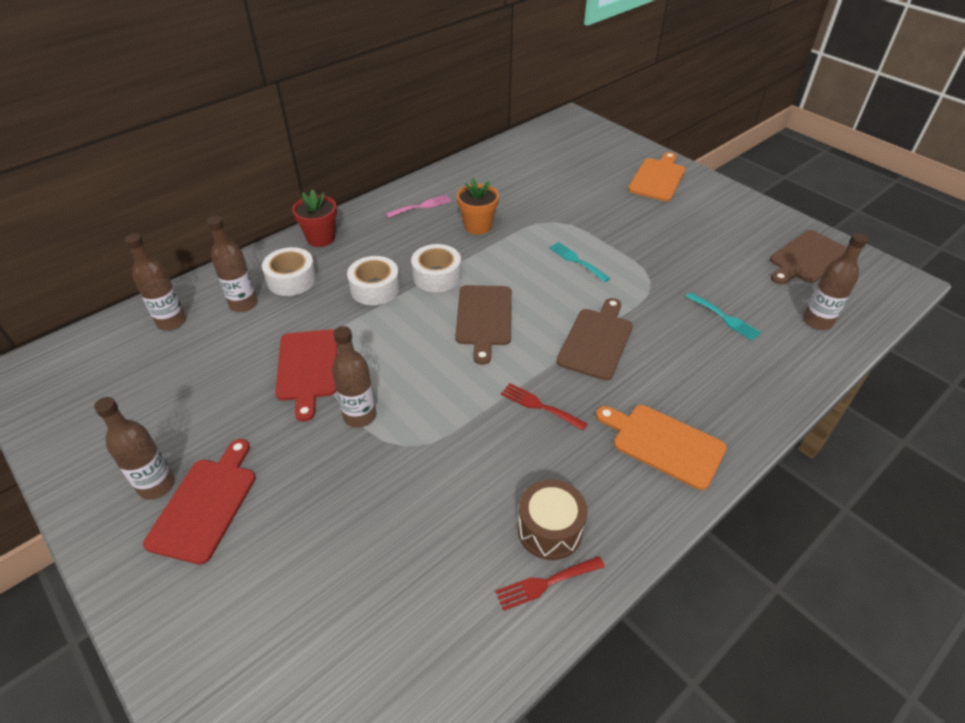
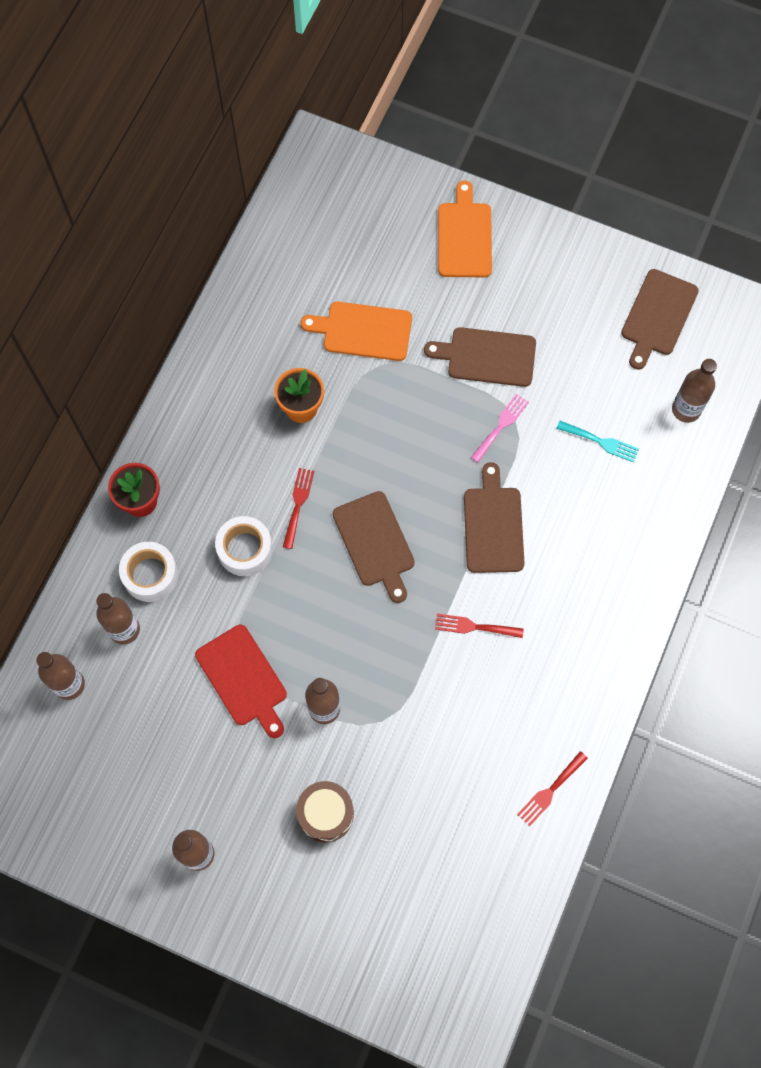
camera: 25 degrees left, 25 degrees up
(205, 505) = (252, 851): red cutting board -> none
(422, 206) = (221, 400): pink fork -> pink fork (501, 425)
(437, 276) = (298, 504): white tape -> red fork
(550, 529) = (534, 745): brown drum -> brown drum (326, 814)
(576, 260) = (430, 419): turquoise fork -> none
(644, 240) = (487, 357): none -> brown cutting board
(664, 444) = (593, 620): orange cutting board -> orange cutting board (363, 331)

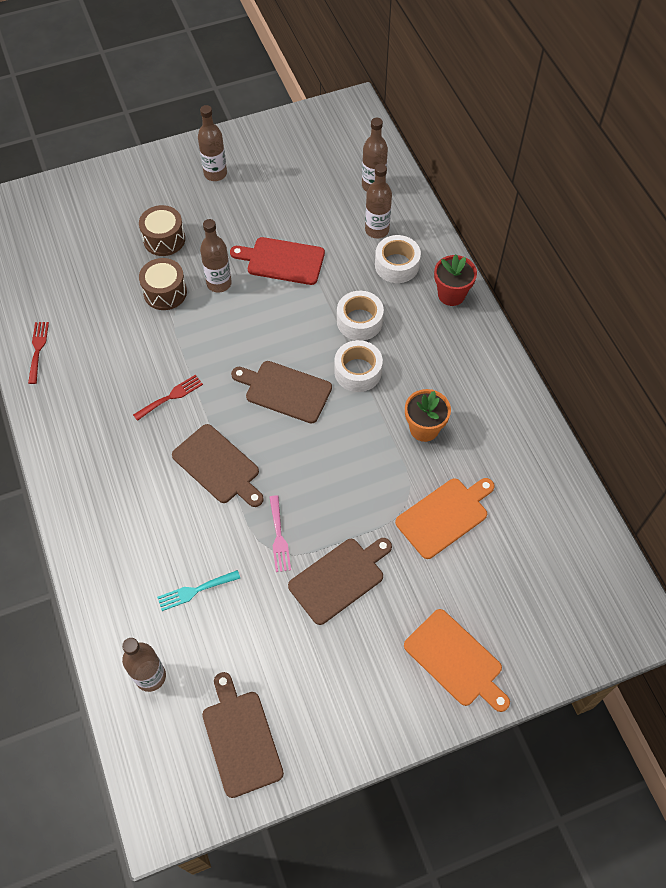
camera: 135 degrees right, 10 degrees down
(298, 504) = (358, 371): red fork -> white tape
(381, 746) = (165, 292): none -> brown drum

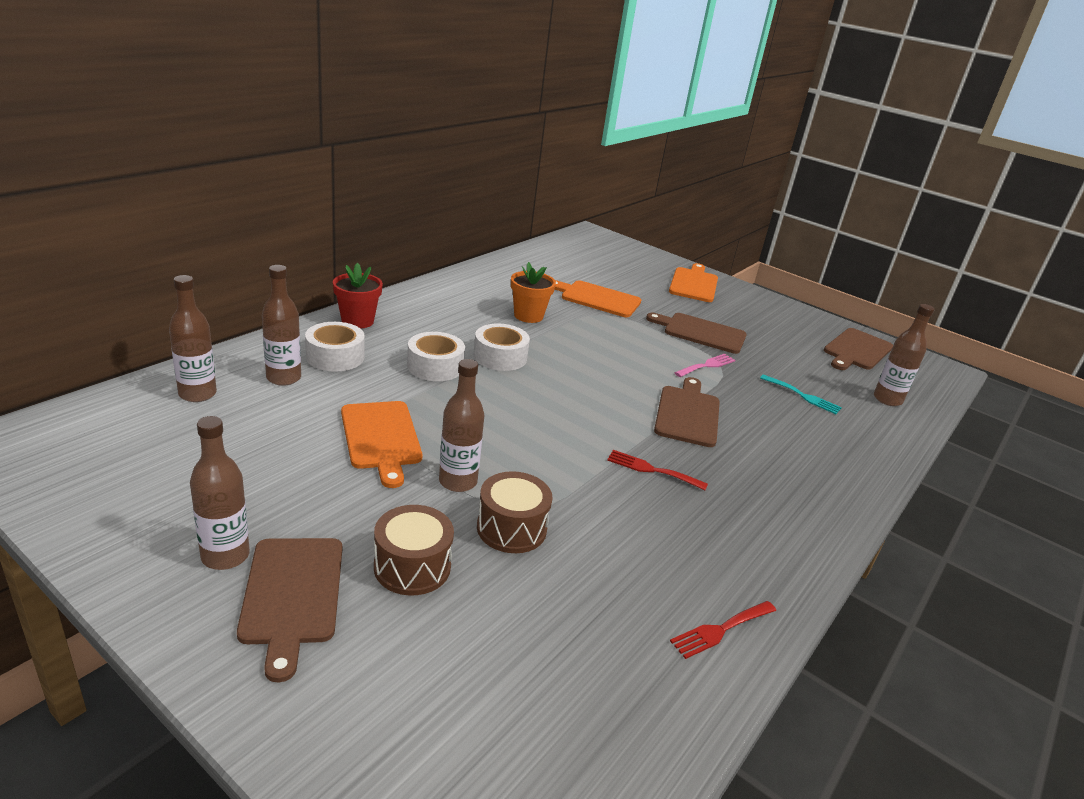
camera: 125 degrees left, 30 degrees down
(282, 261) = (381, 438): red cutting board -> orange cutting board
(285, 391) = (564, 394): brown cutting board -> brown cutting board (292, 595)

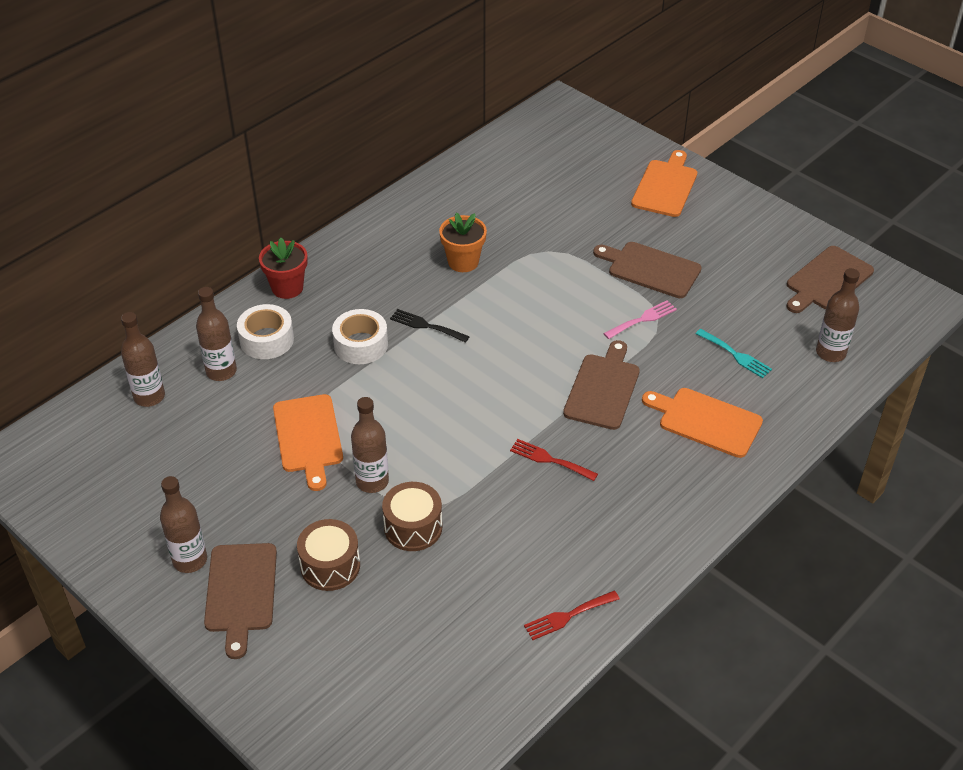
camera: 10 degrees right, 15 degrees up
(500, 357) = (426, 326): white tape -> black fork
(597, 298) = (544, 225): orange cutting board -> orange cutting board (706, 421)

